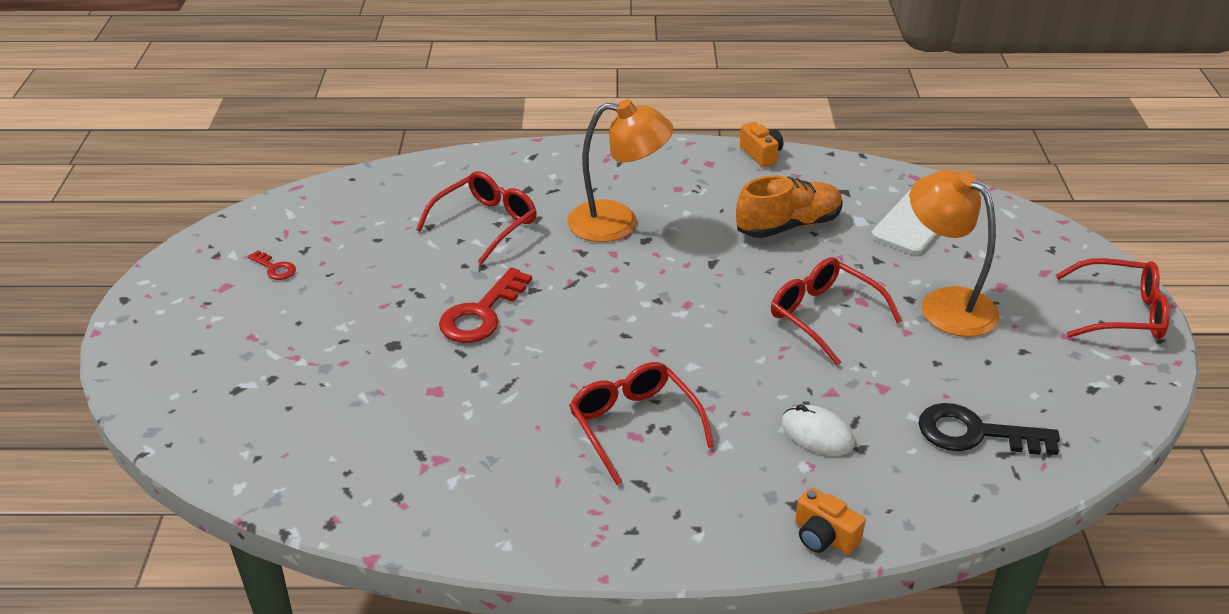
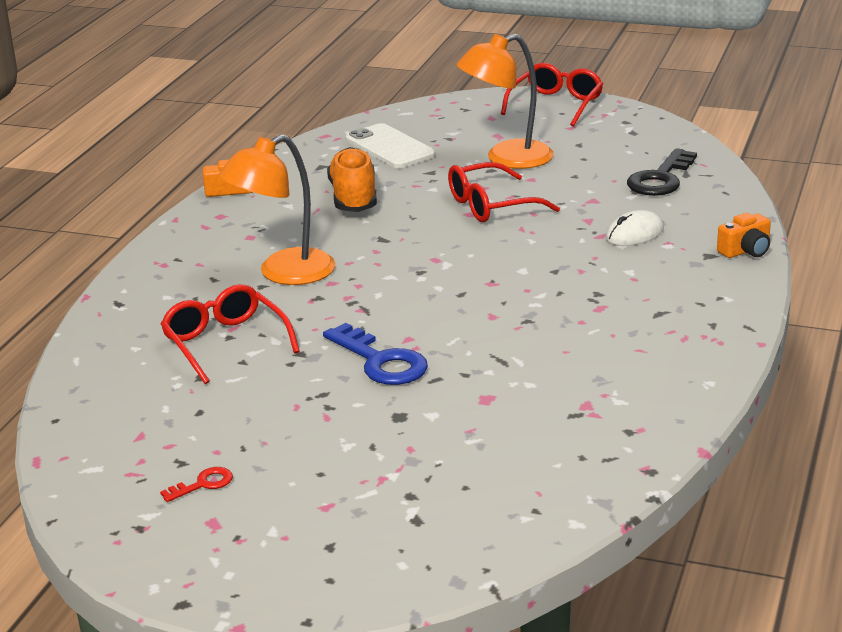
camera: 70 degrees left, 10 degrees down
(481, 314) = (381, 361): red key -> blue key
(618, 223) = (283, 273): orange lamp -> orange lamp turned 150 degrees counterclockwise
(634, 425) = (587, 306): red glasses -> none

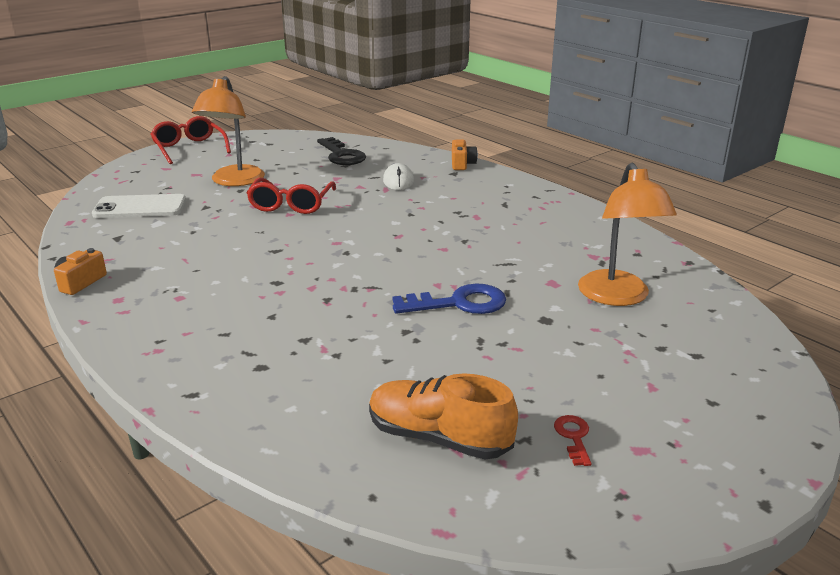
camera: 60 degrees left, 0 degrees up
(225, 343) = (346, 359): red glasses -> none
(283, 273) = (266, 301): orange lamp -> orange lamp (617, 297)
(353, 198) = (192, 241): orange shoe -> orange shoe (439, 438)

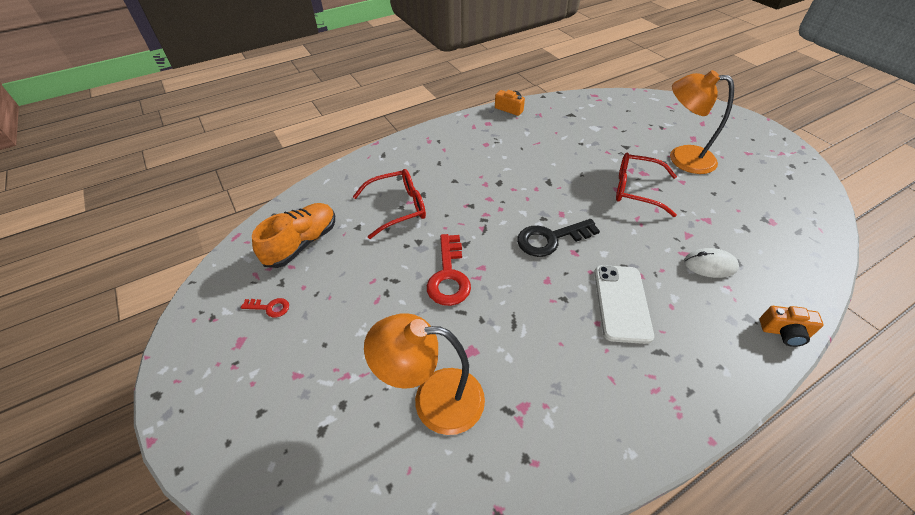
camera: 100 degrees right, 20 degrees up
(140, 207) = (621, 118): white phone -> white phone (622, 303)
(189, 148) = (754, 131): red glasses -> red glasses (398, 208)
(342, 155) = (774, 226): black key -> black key (550, 239)
(459, 303) = (449, 276): blue key -> red key

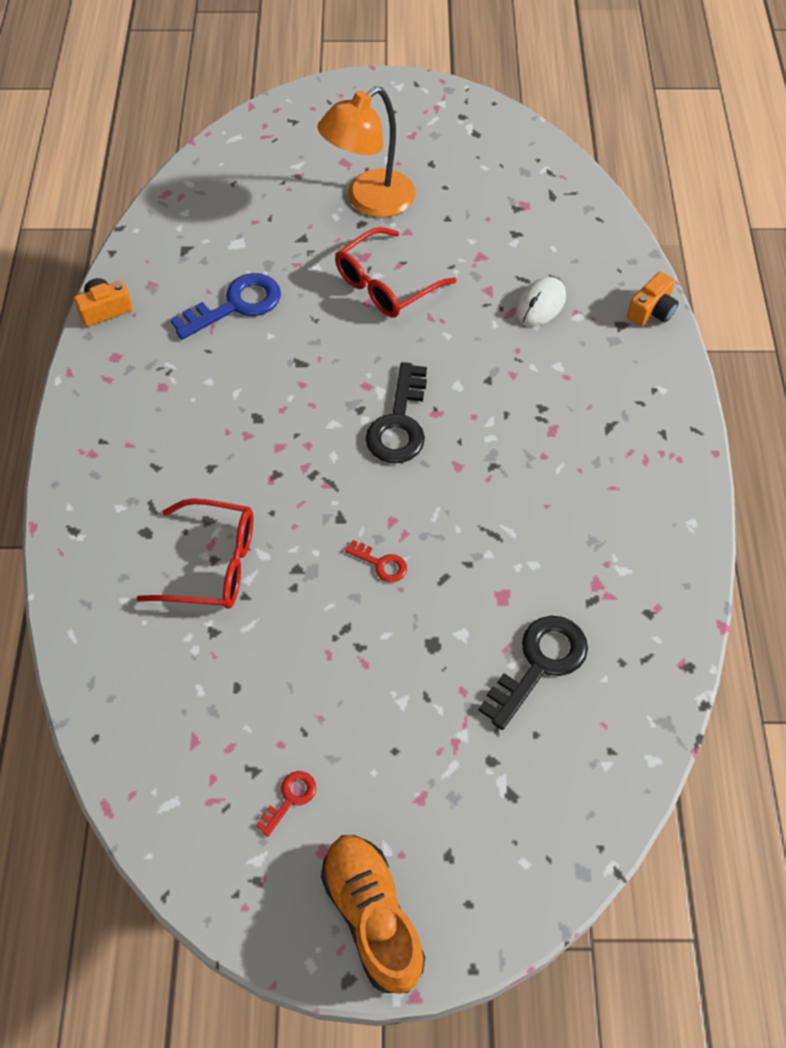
camera: 60 degrees left, 10 degrees up
(302, 243) = (193, 718): orange shoe -> orange shoe (372, 917)
(398, 208) = (212, 564): red glasses -> red glasses turned 90 degrees clockwise
(433, 399) = (540, 664): orange lamp -> black key
(449, 276) = (381, 564): red key -> red key, size x0.50
(558, 144) = (236, 305): none -> blue key
(622, 303) = (534, 417): white phone -> none

